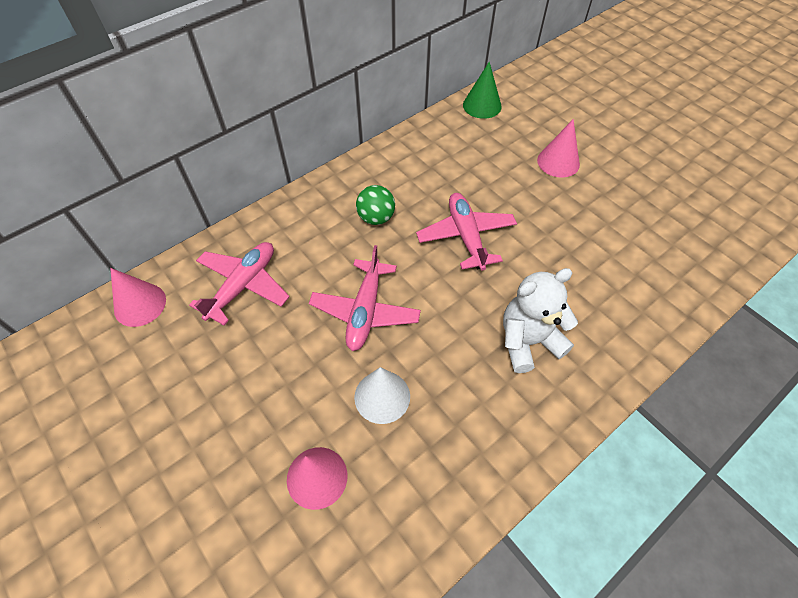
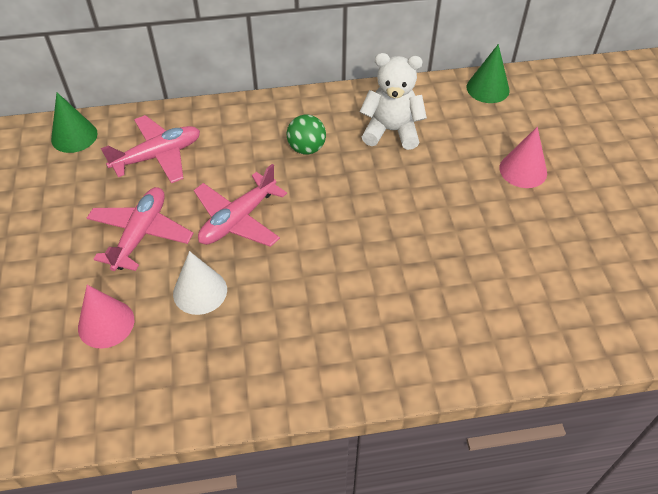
camera: 30 degrees right, 5 degrees down
(140, 304) = (74, 136): pink cone -> green cone
(466, 236) = (375, 198): pink plane -> pink plane (141, 234)
(528, 341) = (359, 310): white teddy bear -> white teddy bear (391, 131)

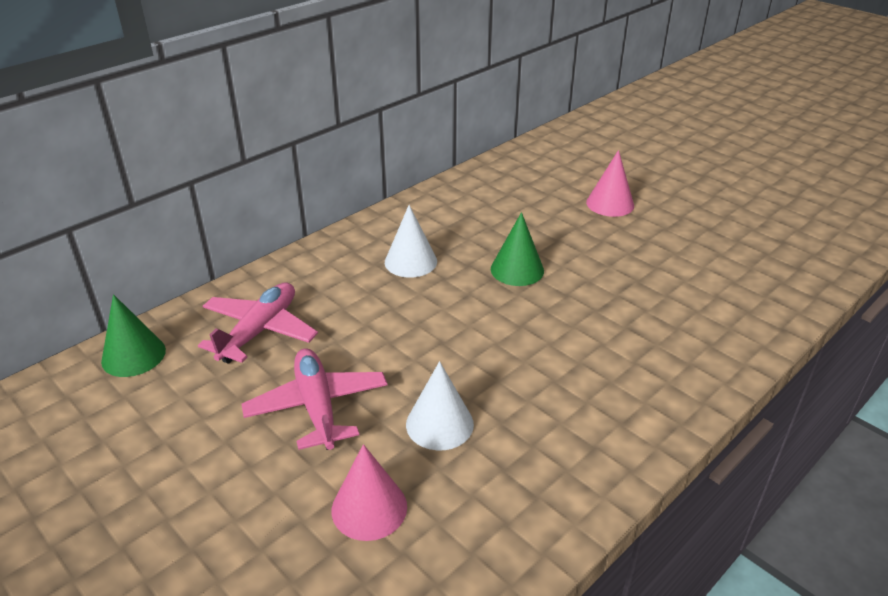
camera: 35 degrees left, 15 degrees down
(238, 219) = (409, 345): pink plane -> none
(306, 148) = (410, 261): green ball -> white cone
(391, 131) = (473, 219): white teddy bear -> none
(487, 88) = (517, 160): green cone -> green cone (517, 269)

